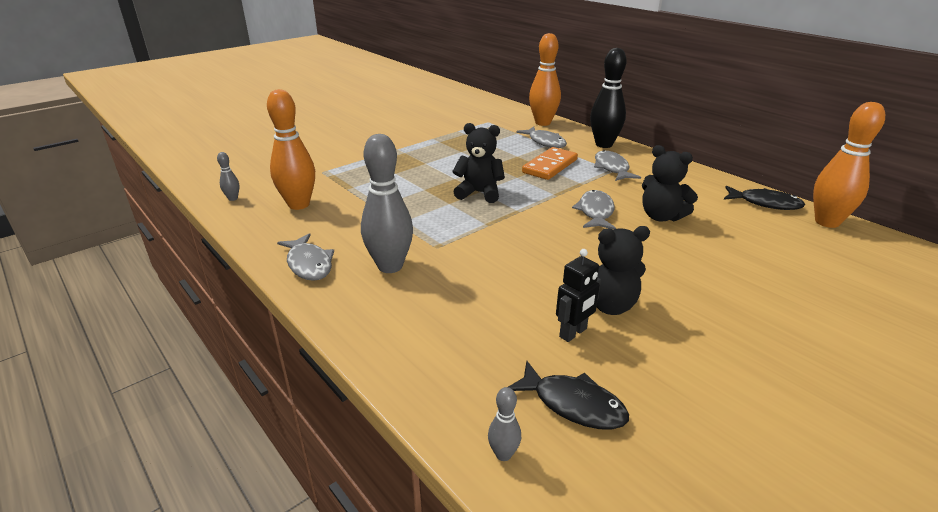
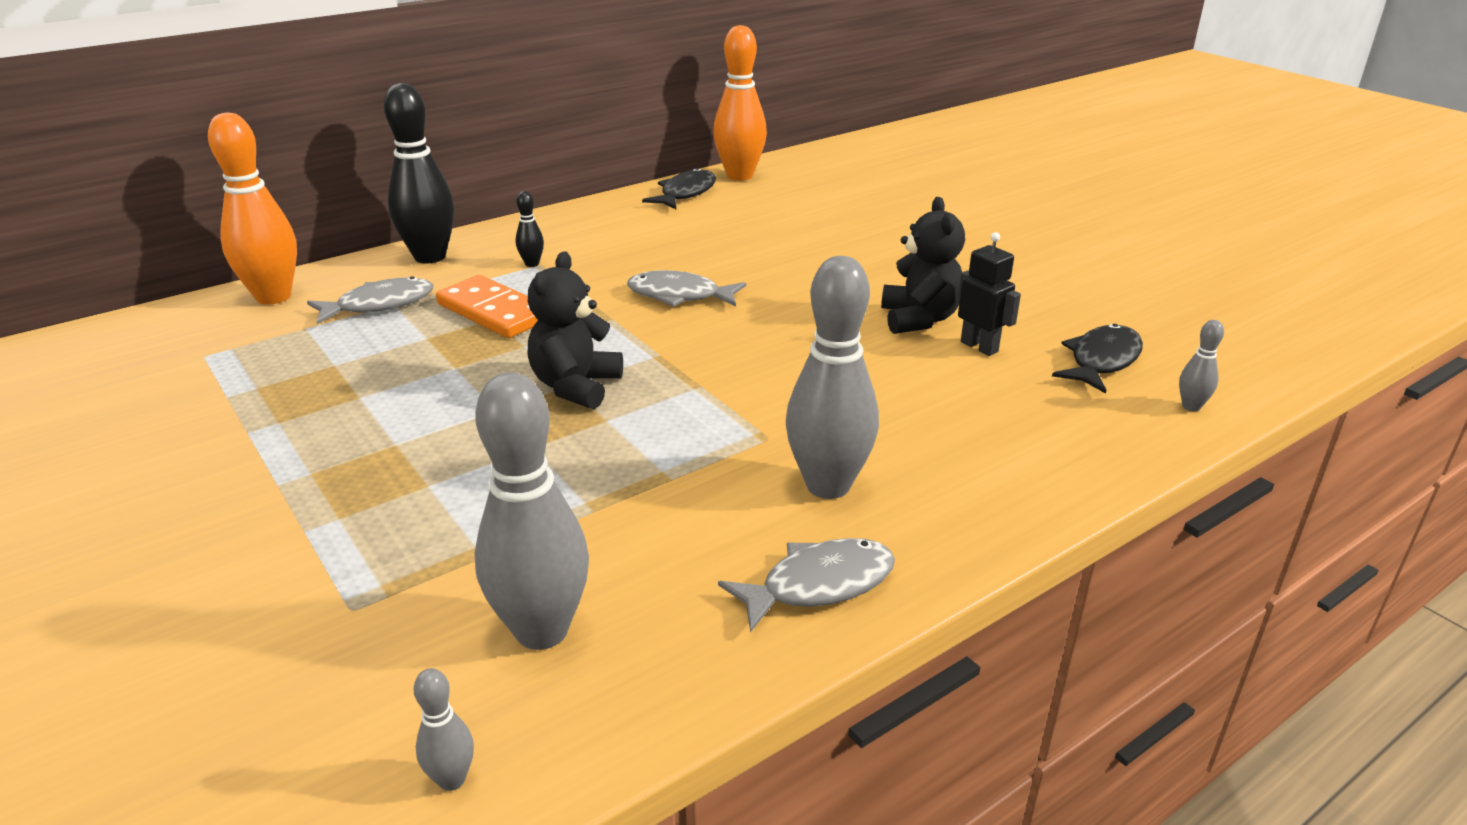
camera: 85 degrees left, 0 degrees up
(299, 204) = (542, 630): orange bowling pin -> grey bowling pin
(612, 168) = (532, 264): grey fish -> black bowling pin
(661, 216) = (705, 255): black teddy bear -> none

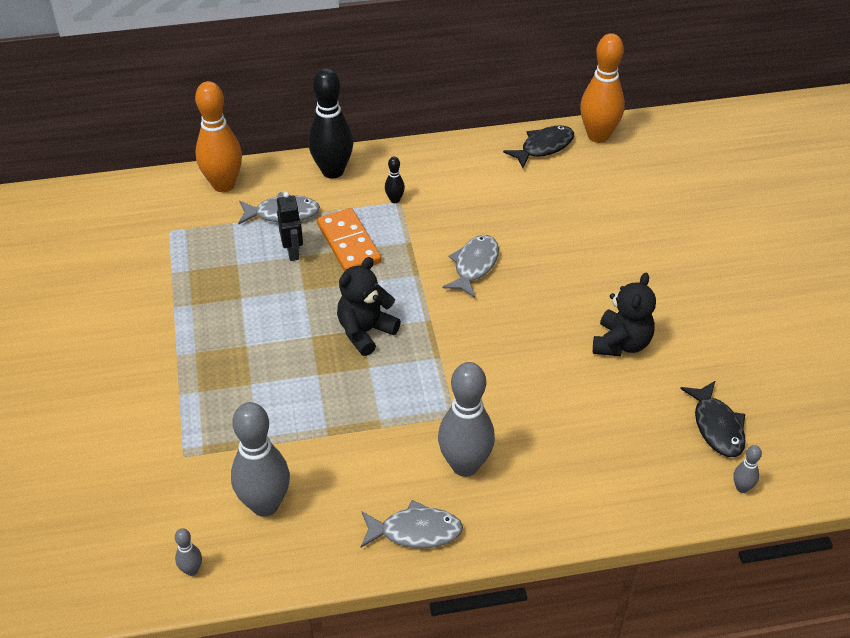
camera: 25 degrees right, 15 degrees up
(679, 296) = (474, 265): grey fish -> grey fish turned 75 degrees clockwise
(979, 346) = (643, 384): black robot -> black robot (293, 252)
(1101, 361) = (717, 426): black fish -> black fish turned 105 degrees clockwise

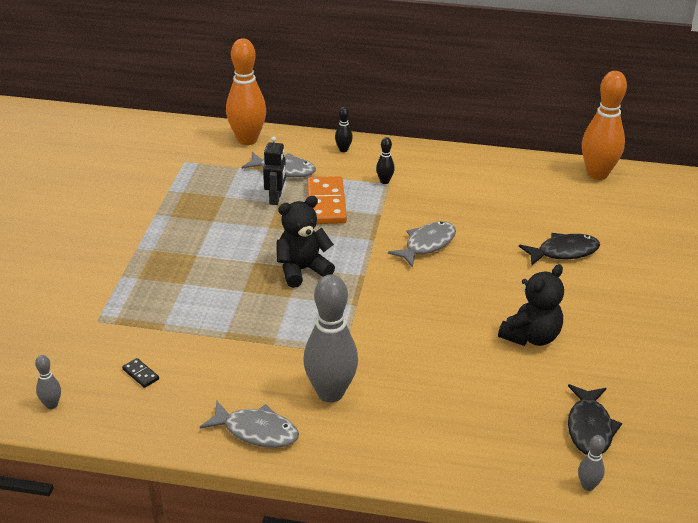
camera: 20 degrees right, 10 degrees down
(265, 505) = (141, 374): grey bowling pin -> black domino
(332, 171) = (343, 150): black bowling pin -> black bowling pin, size x0.44
(543, 147) = (541, 172): black fish -> black fish (563, 252)

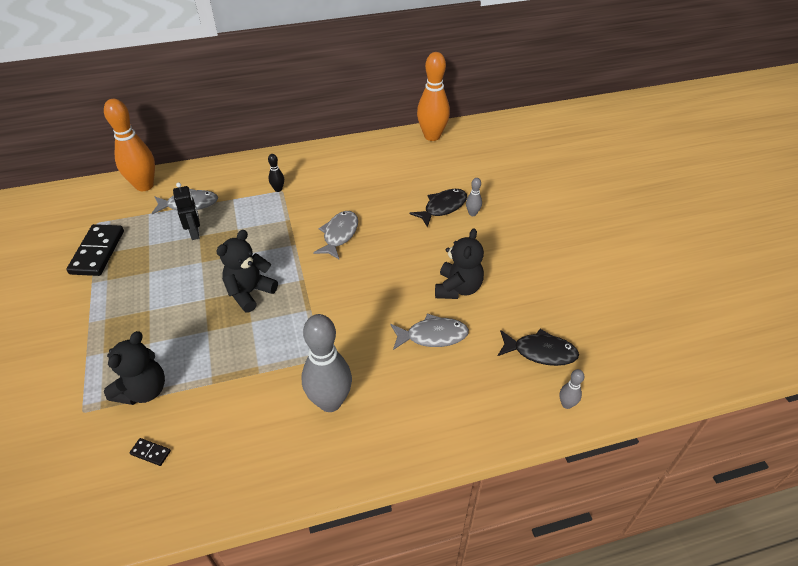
camera: 25 degrees left, 10 degrees up
(51, 405) = (74, 524): grey bowling pin -> grey bowling pin (472, 213)
(159, 322) = (144, 390): none -> black teddy bear
(173, 189) = (97, 252): none -> black domino
(256, 431) = (285, 467): grey fish -> grey fish (432, 336)
(326, 203) = (240, 224): orange domino -> none
(343, 150) = (231, 171): black bowling pin -> none
(589, 428) = (540, 352): black fish -> black fish turned 60 degrees counterclockwise

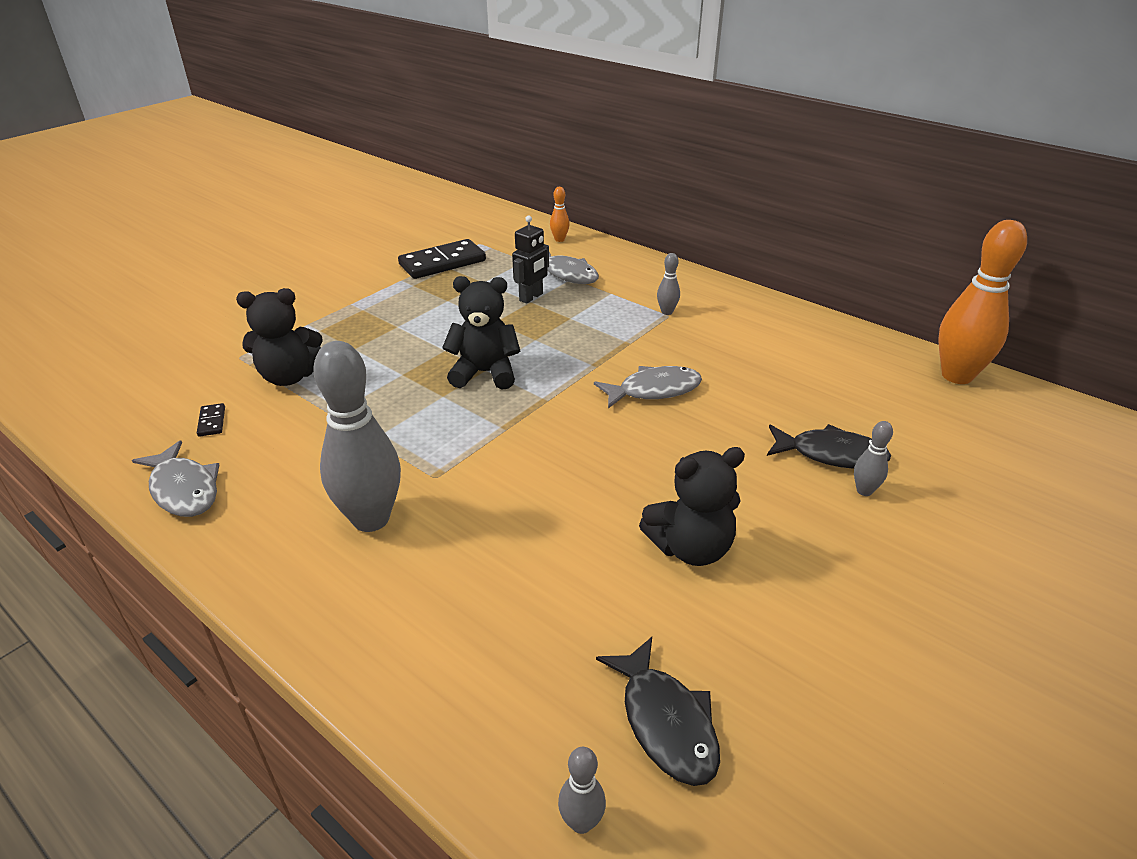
camera: 55 degrees right, 10 degrees down
(144, 186) = (559, 239): orange bowling pin -> orange bowling pin, size x0.44
(278, 189) = (667, 312): black bowling pin -> grey bowling pin
(432, 336) = (570, 564): grey fish -> grey fish (184, 489)

